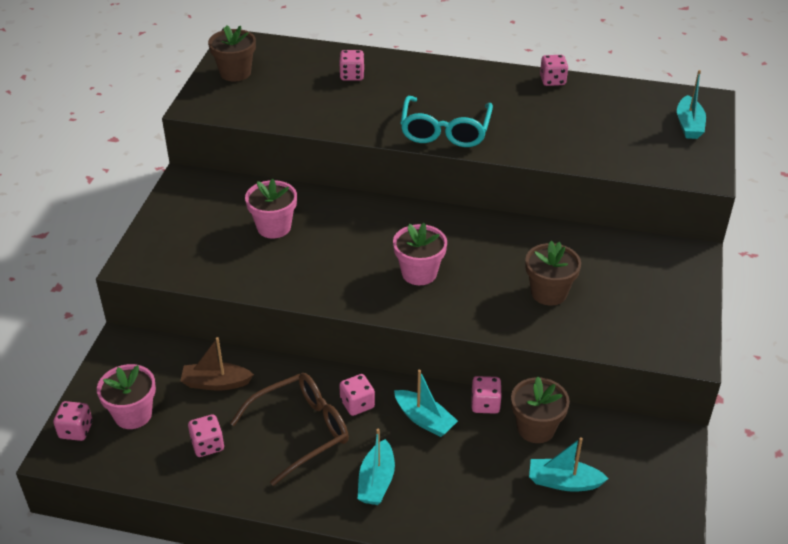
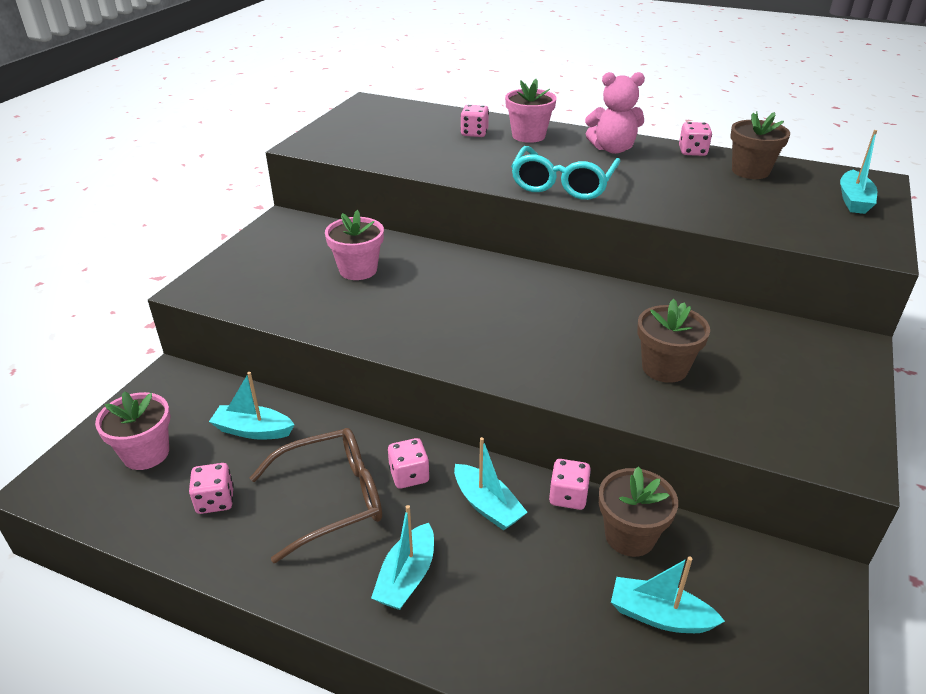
camera: 10 degrees right, 5 degrees down
(76, 430) = (75, 463): pink dice -> none
(216, 383) = (253, 430): brown boat -> turquoise boat
(235, 73) = (356, 123): brown flower pot -> brown flower pot (750, 171)
(419, 273) = (508, 330): pink flower pot -> pink flower pot (528, 136)
(482, 84) = (612, 149): none -> pink teddy bear

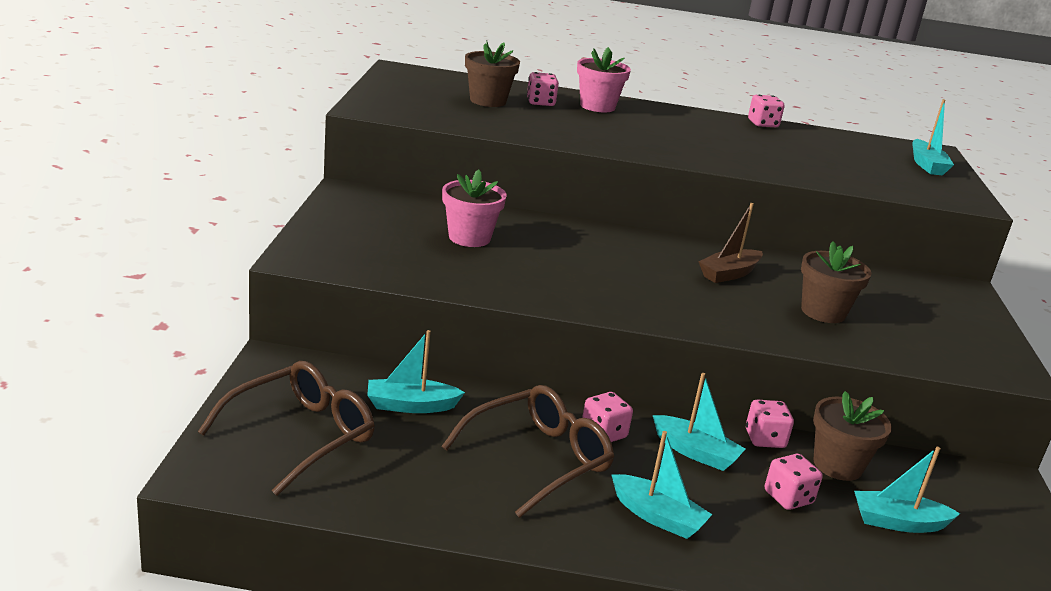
camera: 20 degrees left, 10 degrees down
(146, 453) = (302, 435): pink flower pot -> brown glasses
(215, 501) = (415, 471): pink dice -> pink dice (788, 497)
(407, 577) = (657, 516): turquoise boat -> turquoise boat turned 60 degrees counterclockwise
(562, 185) = (666, 149): turquoise glasses -> none
(589, 317) = (729, 274): none -> brown boat
(612, 149) = (688, 120): pink teddy bear -> none
(750, 171) = (825, 141): brown flower pot -> brown flower pot (488, 101)

